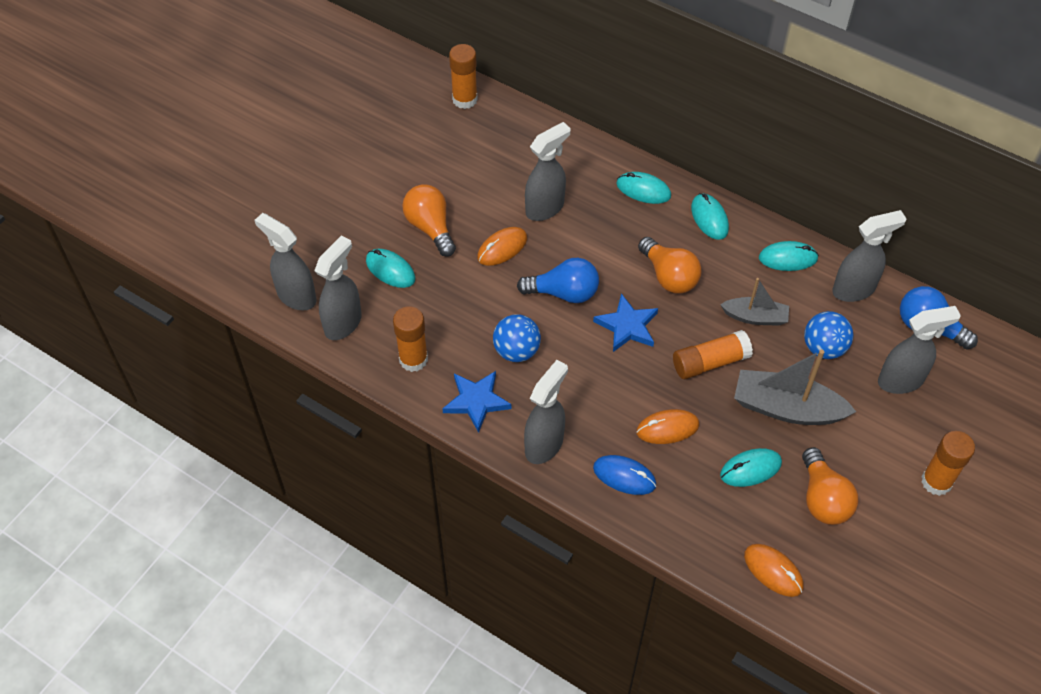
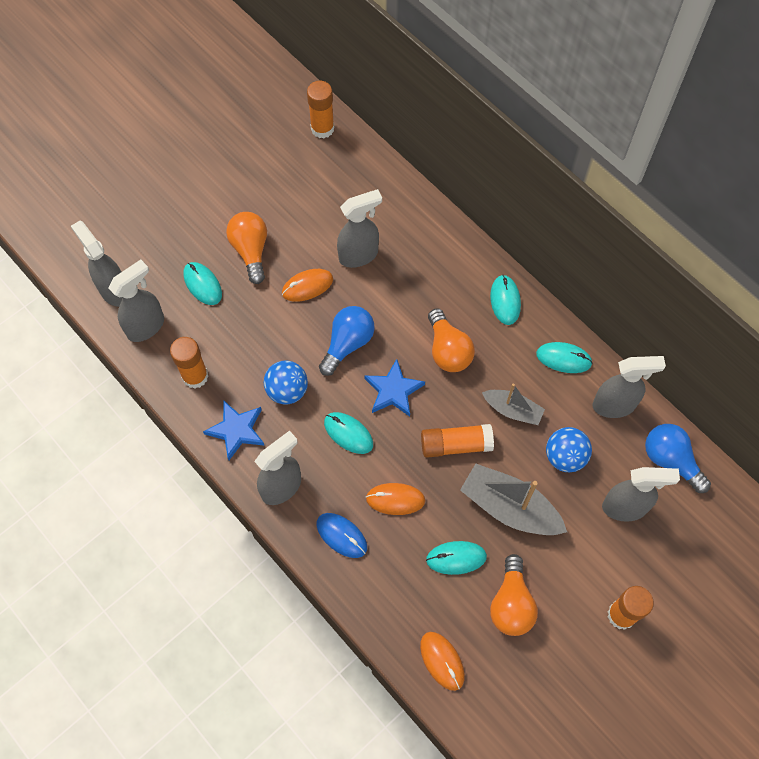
camera: 15 degrees right, 10 degrees up
(564, 293) = (347, 344): blue light bulb -> blue light bulb turned 75 degrees counterclockwise
(643, 190) = (454, 258): turquoise mouse -> turquoise mouse (348, 433)

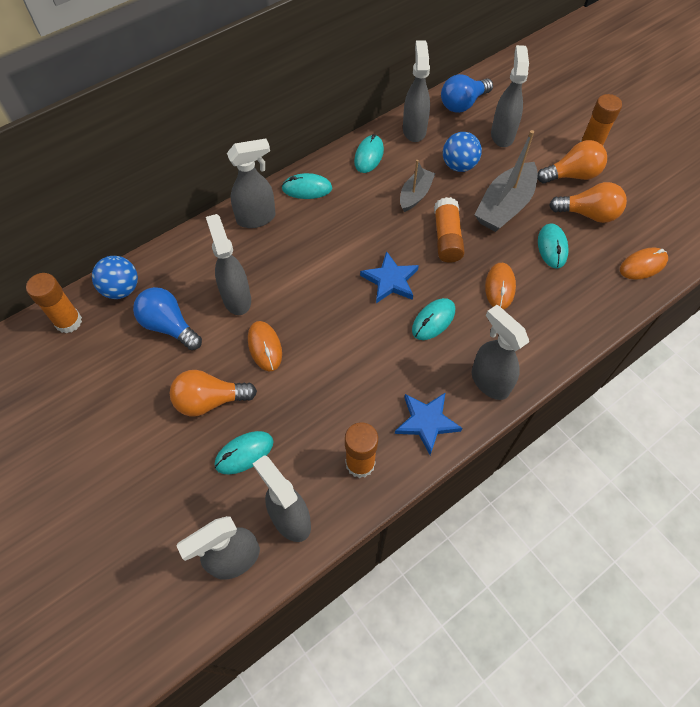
camera: 85 degrees left, 5 degrees down
(287, 390) = (384, 372): blue ball -> blue ball (121, 289)
(341, 535) = (536, 332): blue mouse -> none
(347, 344) = (336, 315): blue light bulb -> blue light bulb (169, 326)
(448, 350) = (352, 235): orange light bulb -> orange light bulb (572, 175)
(458, 259) = (257, 218): none -> grey spray bottle

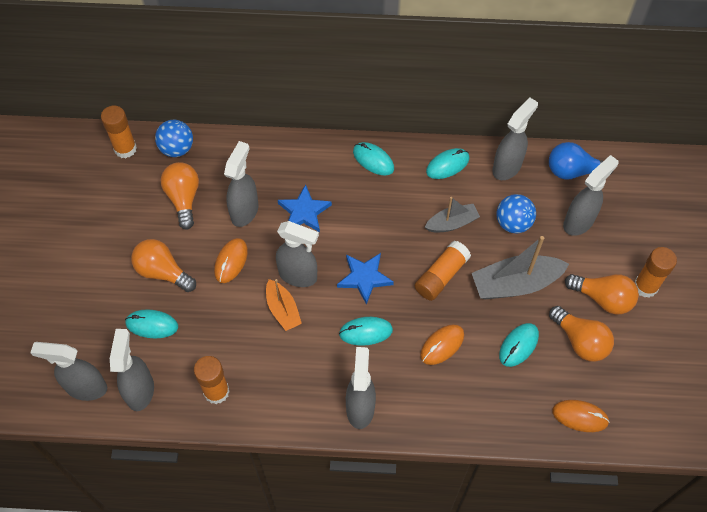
camera: 40 degrees right, 0 degrees up
(169, 326) = (183, 199): blue light bulb -> orange light bulb
(257, 218) = (314, 159): grey spray bottle -> grey spray bottle (298, 276)
(349, 353) = (283, 310): none -> orange boat
(426, 422) = (287, 400): blue star -> blue star (304, 212)

